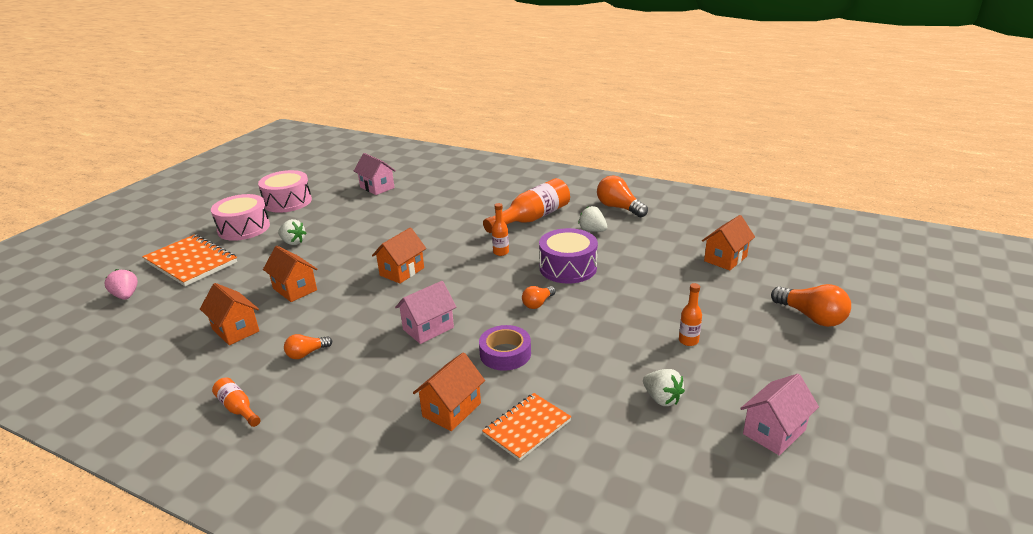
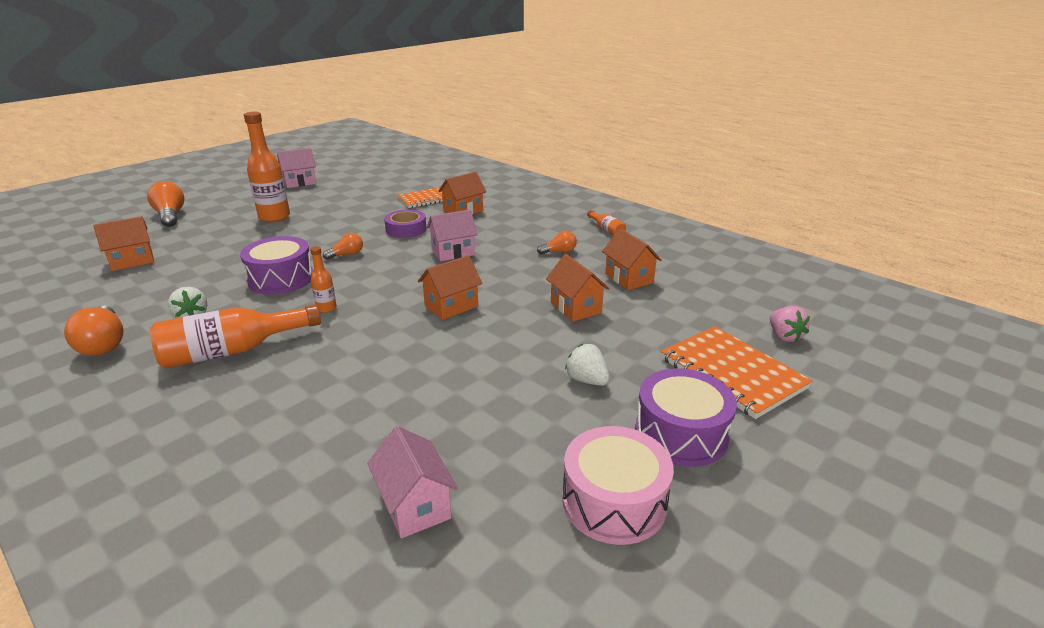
camera: 165 degrees left, 0 degrees up
(244, 228) = (681, 433): pink drum -> purple drum
(662, 399) = (335, 198): white strawberry -> none
(688, 341) = (274, 217): orange bottle -> orange bottle, size x2.03

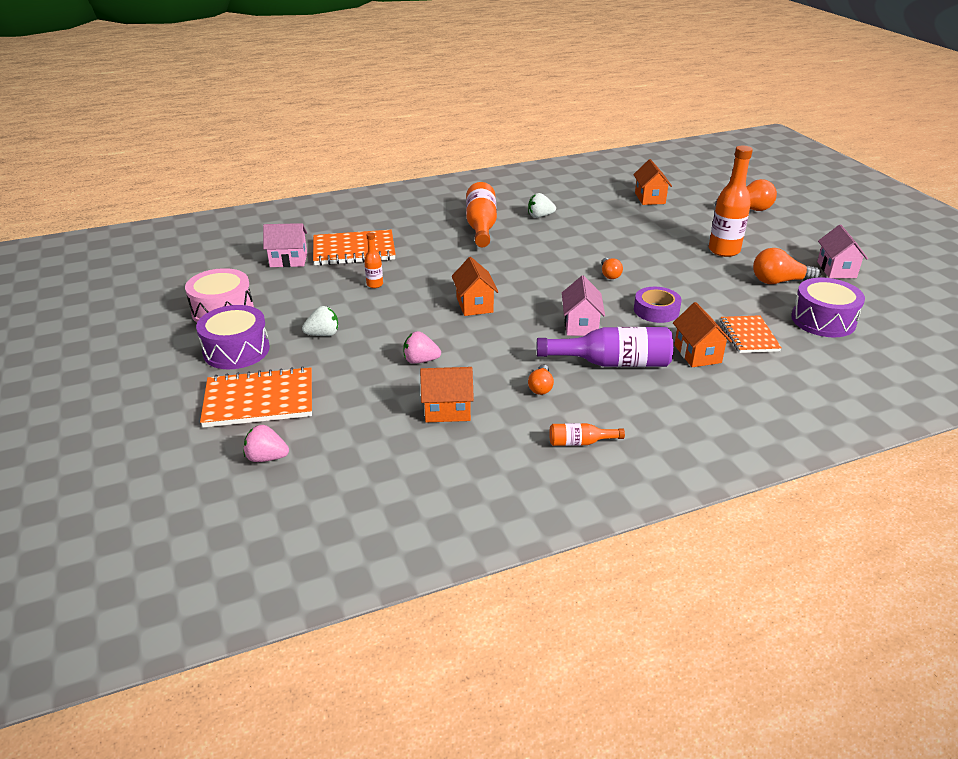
camera: 115 degrees right, 5 degrees up
(104, 343) = (524, 194): orange light bulb -> orange light bulb (779, 281)
(281, 279) = (578, 245): purple drum -> purple drum (823, 320)
(326, 308) = (513, 258): orange bottle -> orange bottle (374, 284)
(349, 442) = (354, 250): none -> orange notebook
(501, 234) = (612, 363): none -> purple bottle
(575, 307) = (420, 360): orange house -> pink strawberry

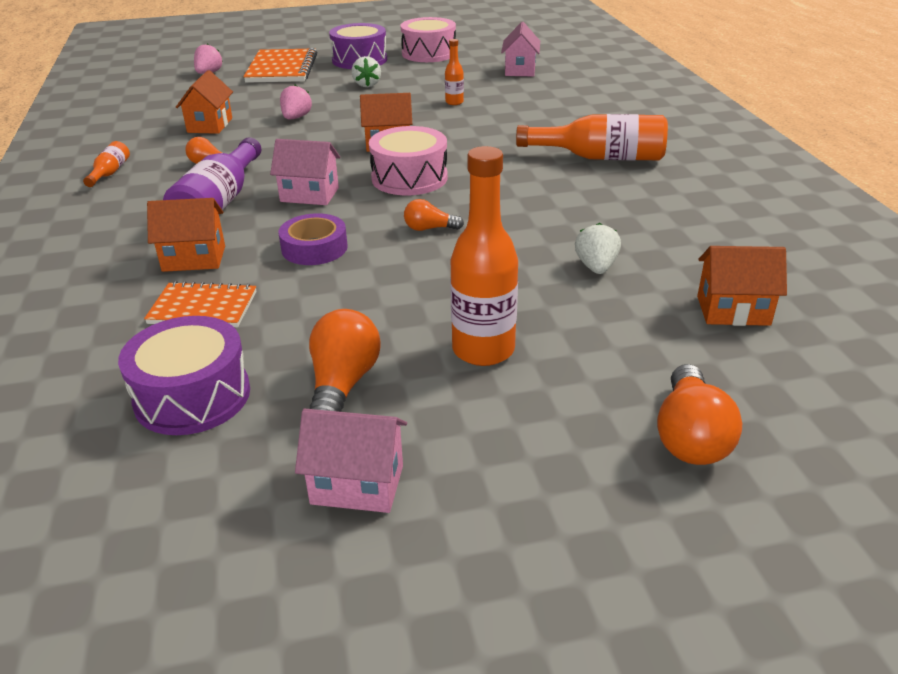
camera: 100 degrees right, 0 degrees up
(354, 250) = (537, 94): orange notebook -> none
(537, 289) = (409, 178): none -> pink drum
(540, 216) = (637, 198): white strawberry -> white strawberry (596, 267)

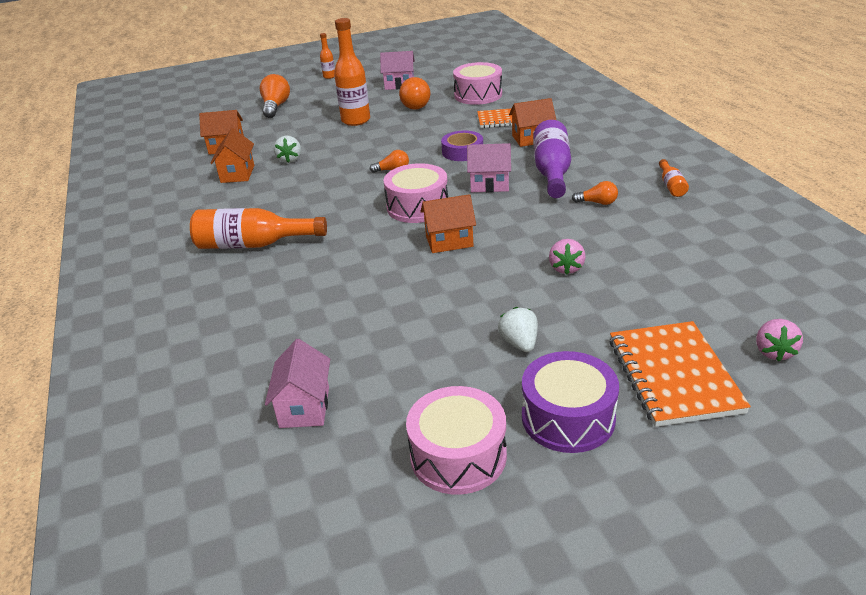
camera: 175 degrees right, 0 degrees up
(192, 396) = (478, 95): purple drum -> pink drum
(210, 125) = (649, 247): orange house -> orange house (237, 174)
(454, 102) = (394, 314): orange bottle -> orange bottle (329, 76)

